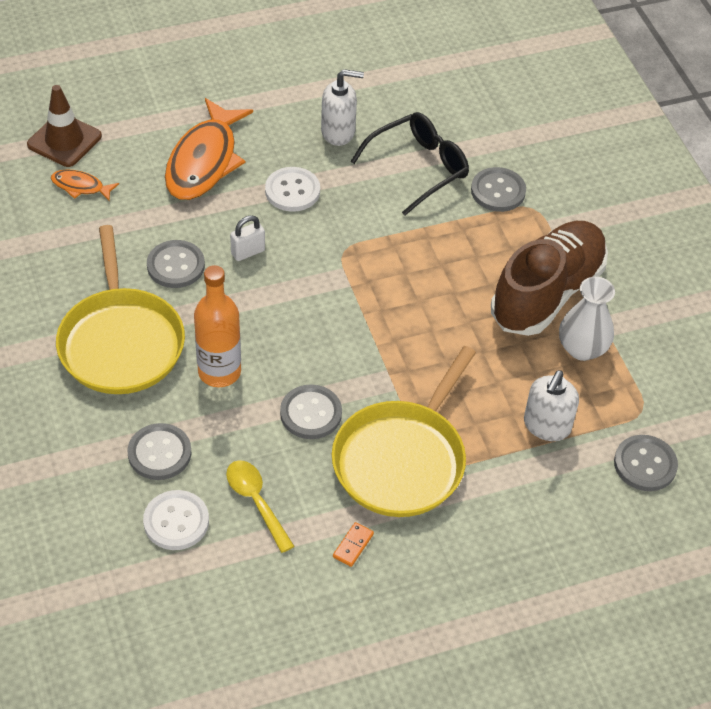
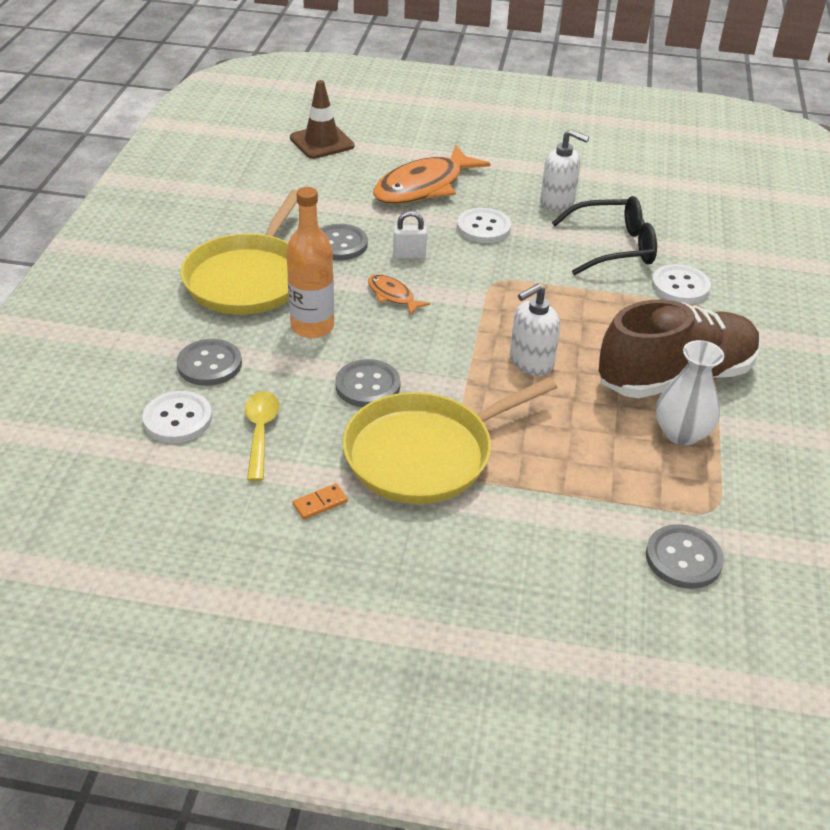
camera: 30 degrees right, 10 degrees down
(80, 186) = (308, 172): orange fish -> orange fish (393, 296)
(498, 191) = (680, 286): grey button -> white button
(546, 426) = (596, 483): white soap dispenser -> white soap dispenser (531, 362)

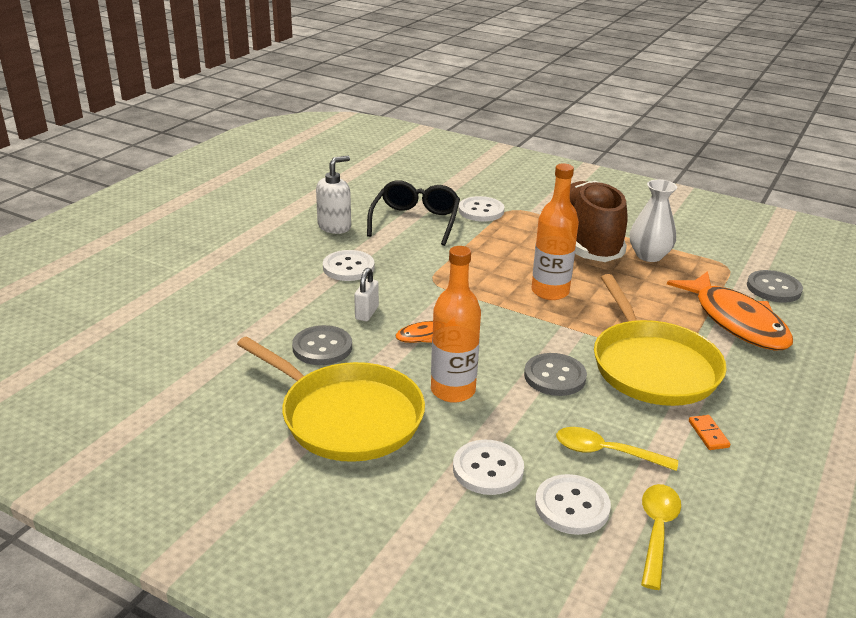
camera: 70 degrees left, 10 degrees down
(162, 474) = (657, 531): none -> yellow spoon
(209, 364) = (488, 469): grey button -> white button
(322, 142) = (115, 320): brown traffic cone -> none
(424, 186) = (257, 281): orange fish -> orange fish (736, 321)
(531, 362) = (550, 291): white soap dispenser -> orange bottle

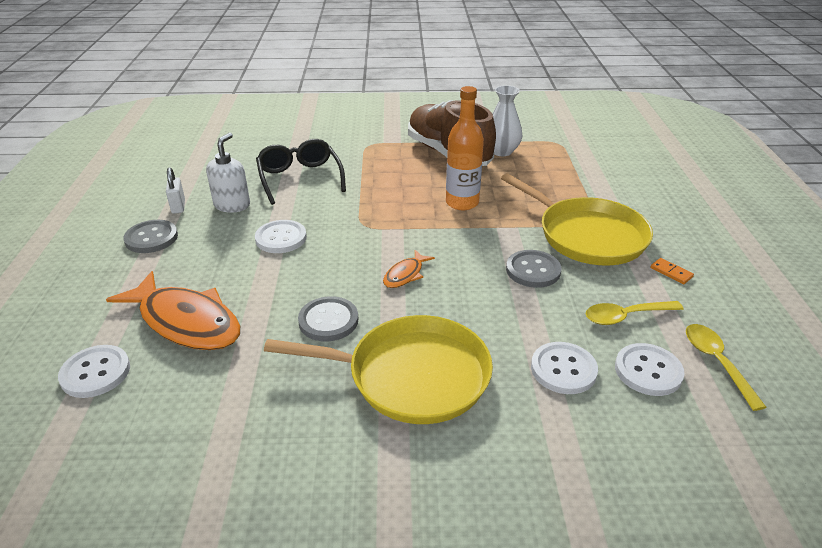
camera: 30 degrees left, 5 degrees up
(366, 313) = (337, 274): white padlock -> white padlock (178, 207)
(453, 390) = (472, 314): orange bottle -> none
(481, 211) = (345, 153): white button -> white button (95, 373)
(736, 321) = (603, 182): orange fish -> orange fish (186, 322)
(773, 288) = (601, 150): grey button -> grey button (151, 238)

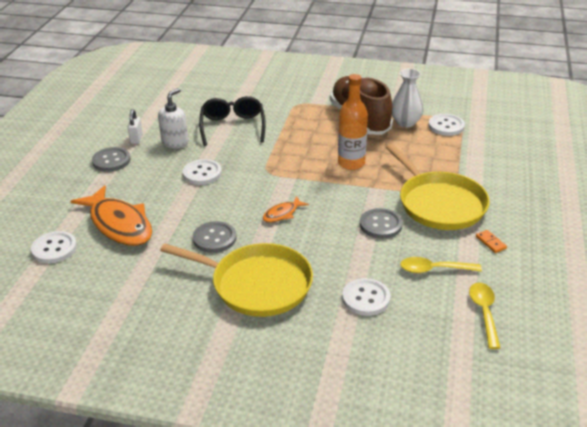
camera: 15 degrees right, 0 degrees up
(648, 371) = (428, 310): white button -> white button (446, 126)

